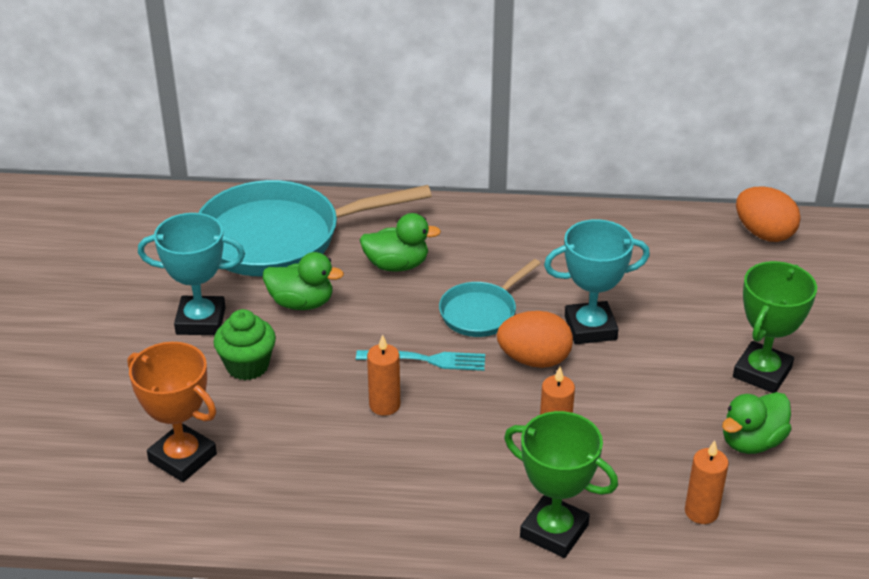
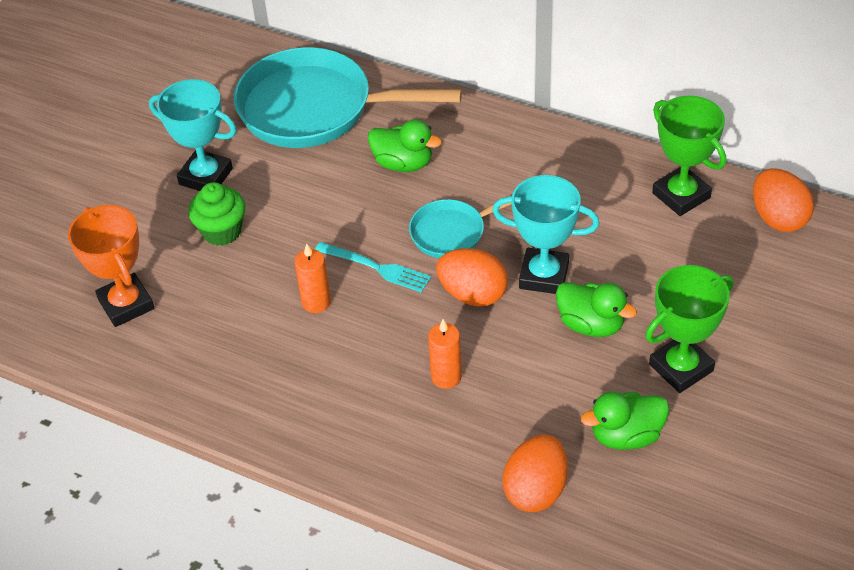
camera: 25 degrees right, 10 degrees up
(301, 303) = (299, 181): green duck -> green duck (591, 324)
(554, 531) = (393, 467): green trophy -> green trophy (681, 195)
(701, 512) = (535, 490): orange candle -> orange egg

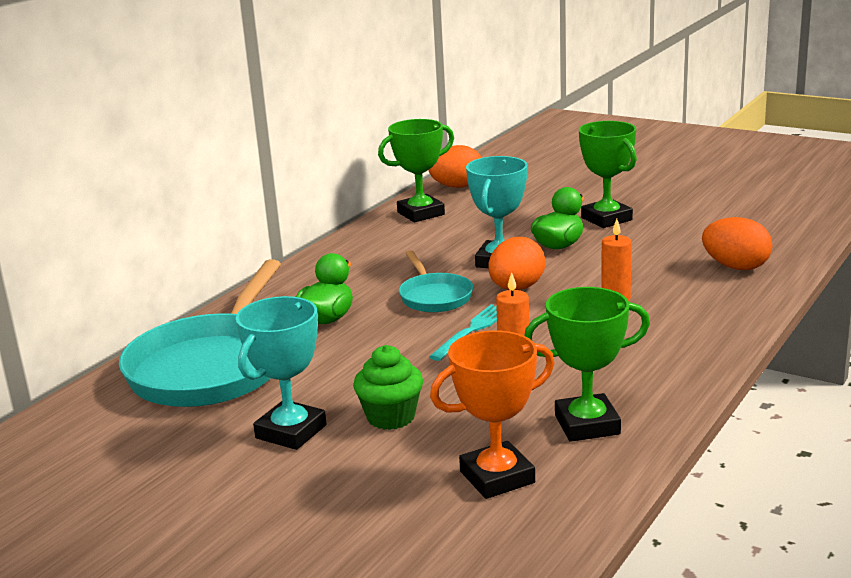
camera: 85 degrees left, 25 degrees down
(196, 357) = (587, 425): none -> green trophy
(626, 435) = (675, 237): green duck -> none

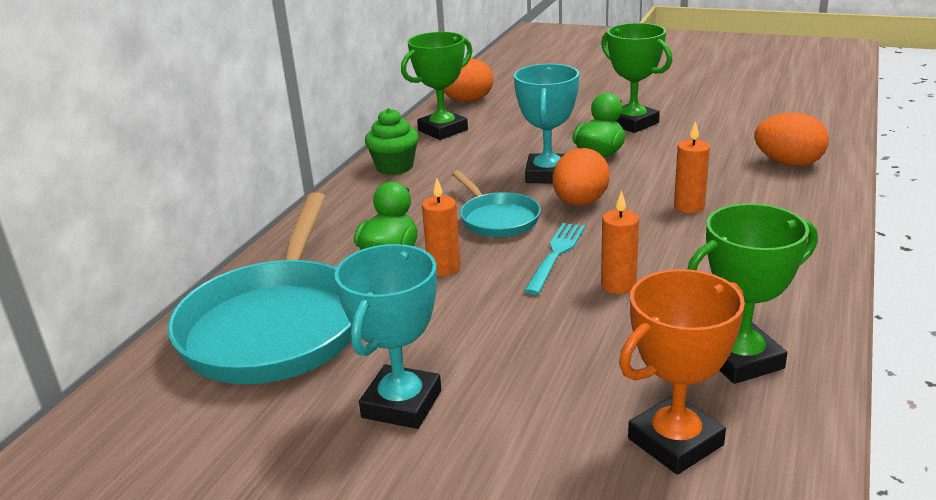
camera: 10 degrees left, 5 degrees up
(369, 333) = (444, 268): none -> orange candle
(391, 417) = (513, 372): green cupcake -> green cupcake (394, 167)

